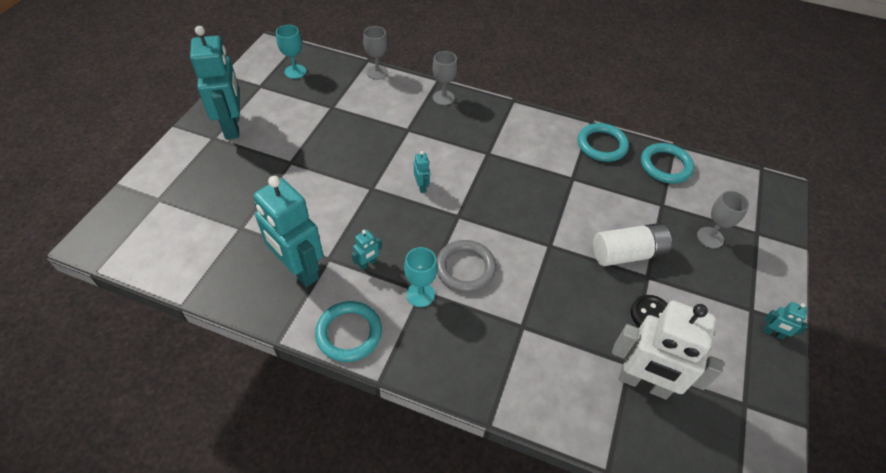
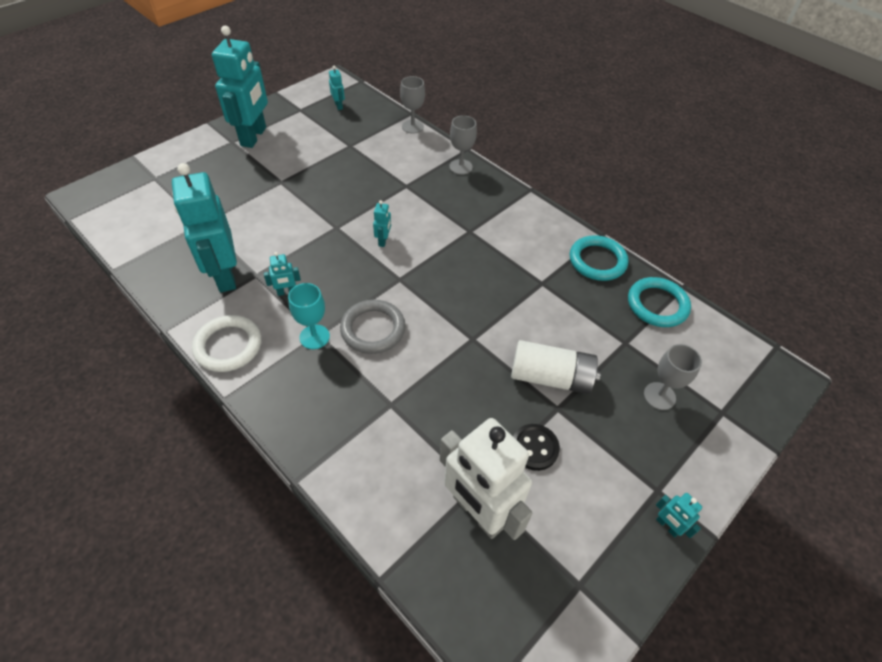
camera: 25 degrees right, 0 degrees up
(295, 71) = (339, 106): turquoise goblet -> turquoise robot
(349, 333) = (228, 346): turquoise ring -> white ring

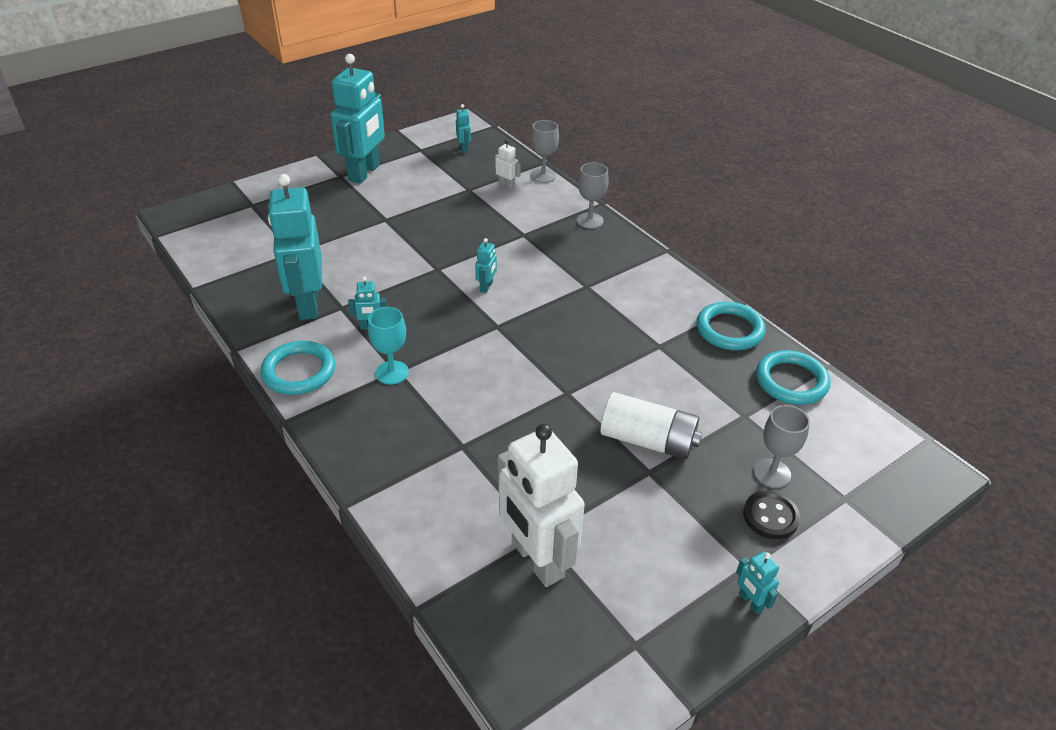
camera: 10 degrees right, 10 degrees down
(228, 346) = (299, 371): white ring -> turquoise ring
(373, 329) = (457, 372): grey ring -> none
(383, 139) = (506, 185): none -> white robot
(534, 448) = (613, 507): black button -> black button (770, 516)

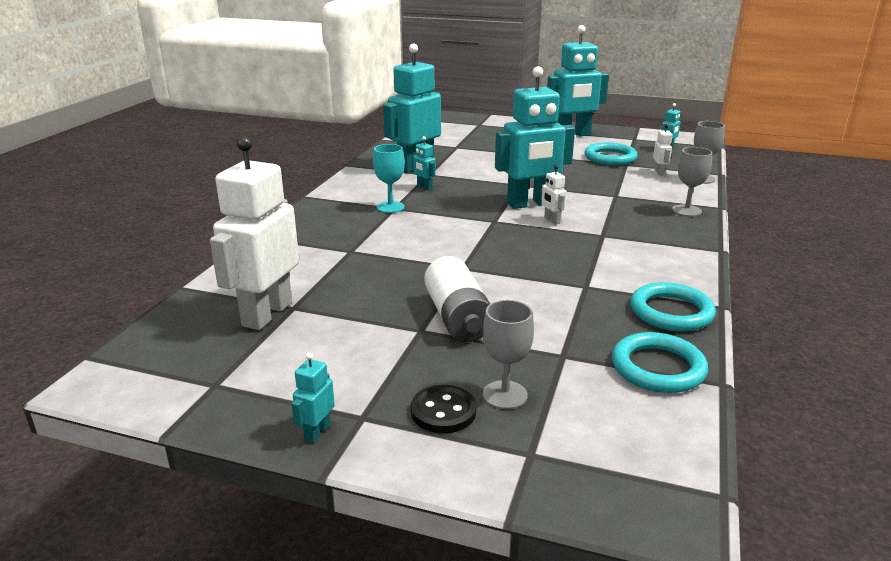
camera: 55 degrees right, 15 degrees down
(299, 371) = (351, 184): turquoise ring -> turquoise ring (610, 158)
(486, 287) = (530, 204): turquoise robot -> turquoise robot, size x2.44
(532, 295) = (551, 220): none -> white robot

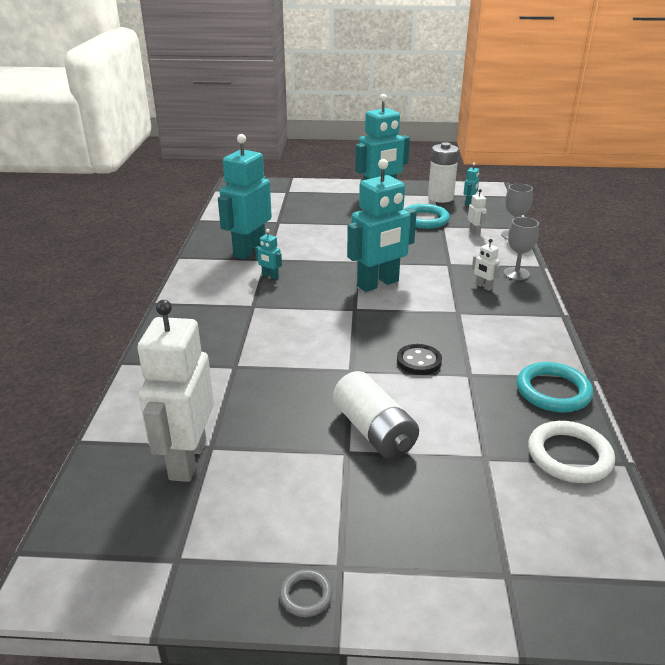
camera: 15 degrees left, 5 degrees up
(317, 432) = (306, 595): turquoise robot -> grey ring
(390, 207) = (248, 305): turquoise goblet -> none
(443, 411) = (411, 544): black button -> black button (419, 361)
(505, 395) = (456, 513): grey goblet -> none
(551, 220) = (406, 301): white robot -> white robot (483, 287)
(638, 142) = (440, 198): none -> white battery
(658, 368) = (569, 456): turquoise ring -> white ring

